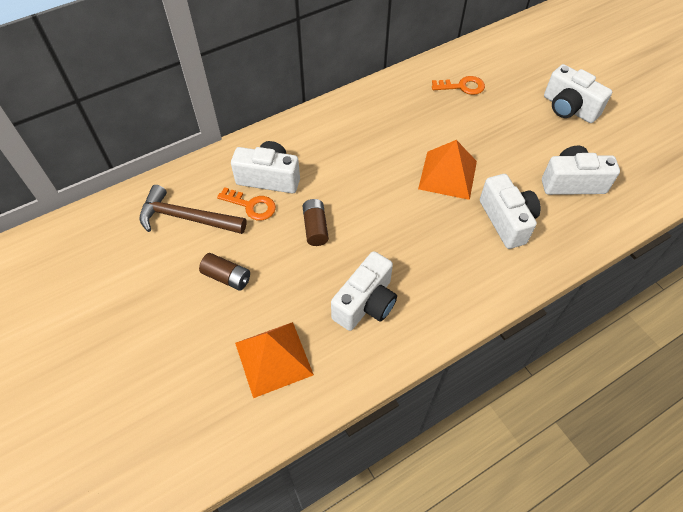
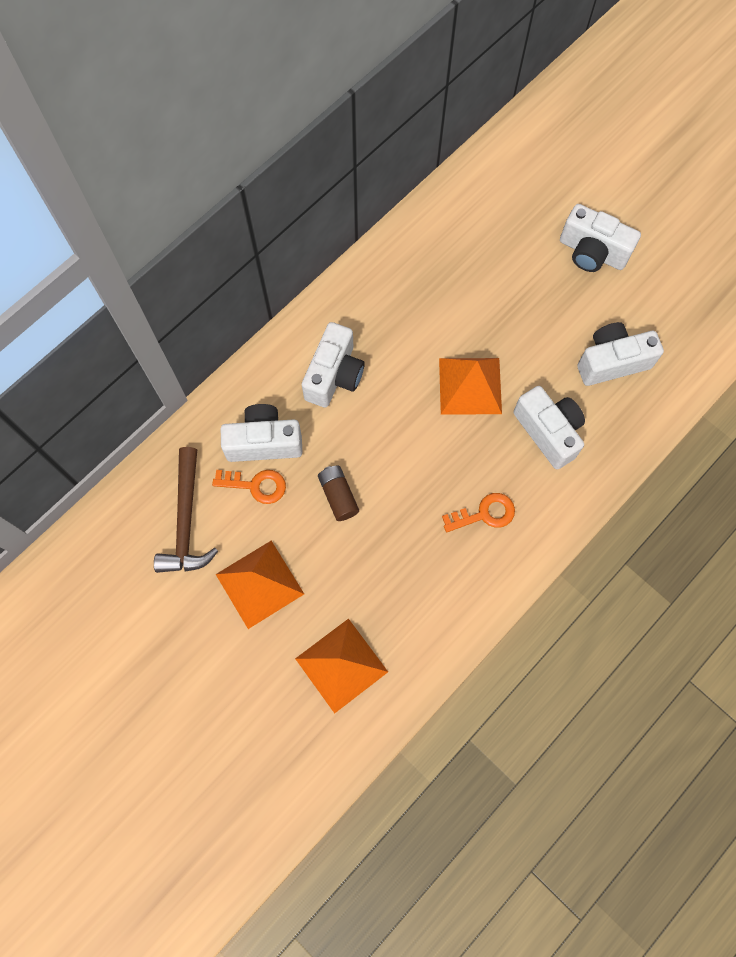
camera: 15 degrees left, 15 degrees up
(187, 218) = (186, 521): brown hammer -> brown hammer turned 90 degrees counterclockwise
(227, 277) = (259, 584): brown battery -> orange pyramid
(365, 303) = (419, 576): white camera -> white camera (334, 375)
(462, 86) = (459, 248): orange key -> orange key (484, 514)

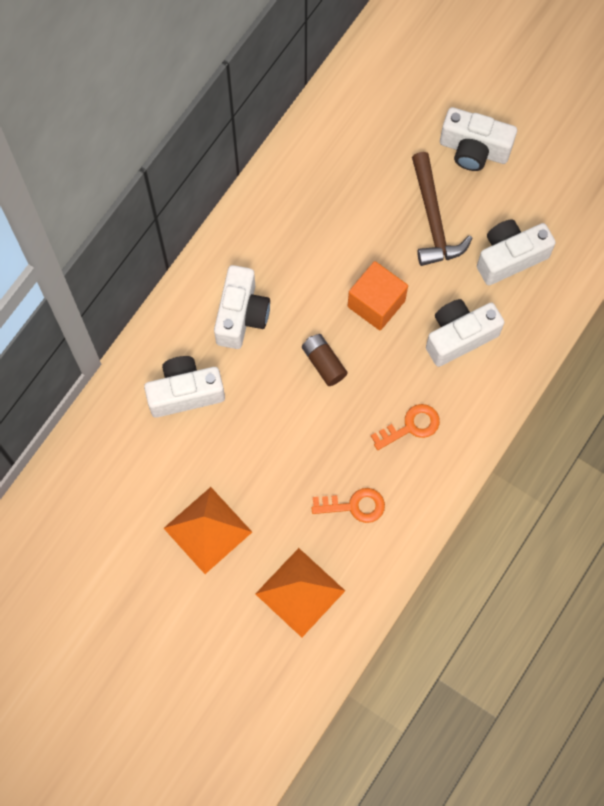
camera: 10 degrees left, 0 degrees up
(186, 521) = (125, 482): brown hammer -> brown hammer (433, 219)
(256, 485) = (185, 436): orange key -> orange key (354, 506)
(338, 496) = (267, 433): brown battery -> brown battery (323, 363)
(470, 385) = (376, 303): orange pyramid -> orange cube
(548, 432) = (459, 337): white camera -> white camera turned 75 degrees counterclockwise

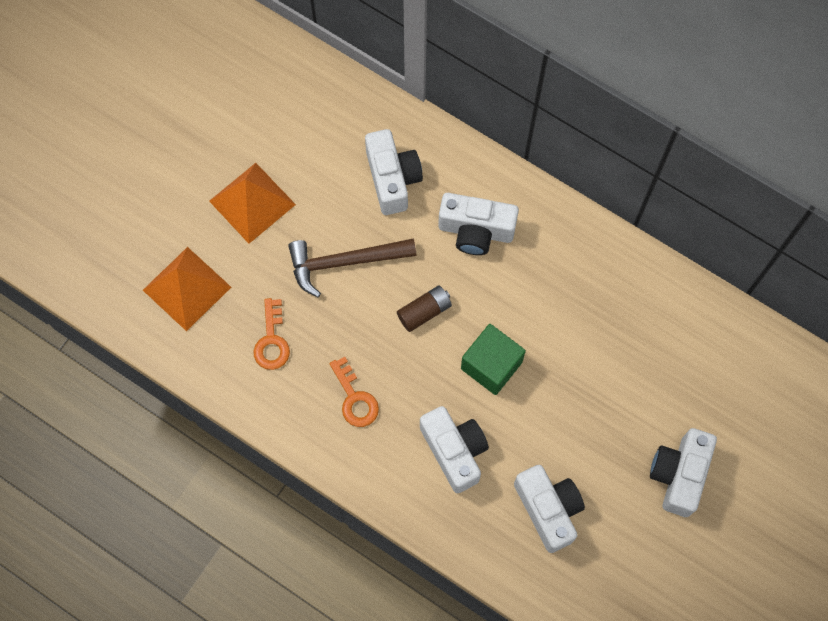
camera: 90 degrees right, 0 degrees up
(376, 303) = (491, 365): orange cube -> green cube
(433, 219) = (591, 428): brown hammer -> brown hammer (344, 262)

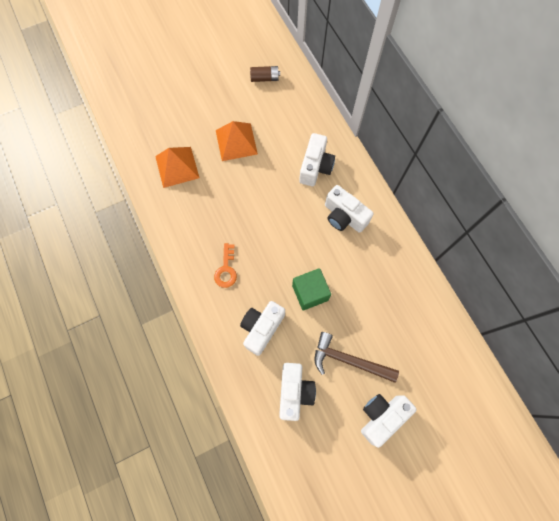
camera: 30 degrees right, 0 degrees up
(272, 341) = (202, 216): orange key -> none
(344, 262) = (264, 196): brown hammer -> brown hammer (348, 360)
(424, 311) = (291, 244): brown battery -> brown battery (264, 78)
(454, 451) = (262, 328): white camera -> white camera turned 150 degrees counterclockwise

